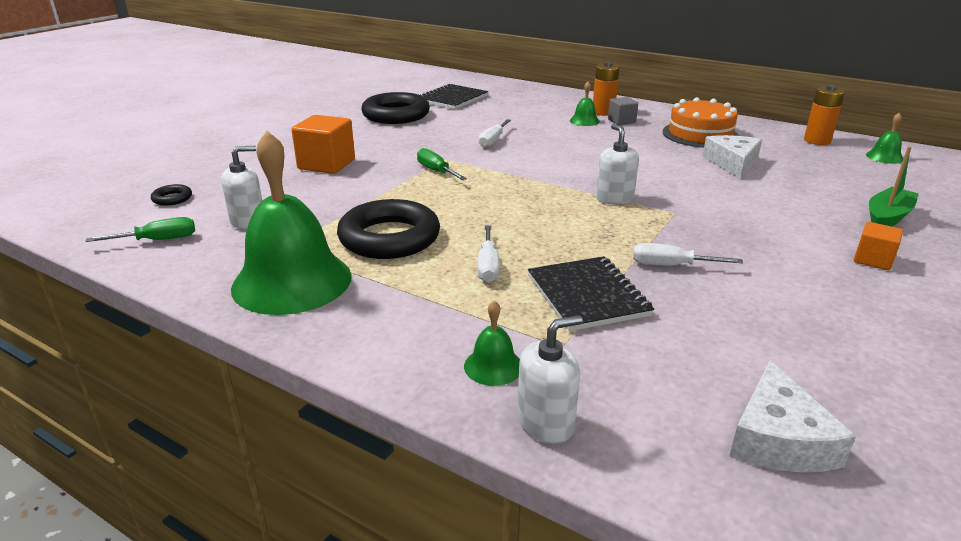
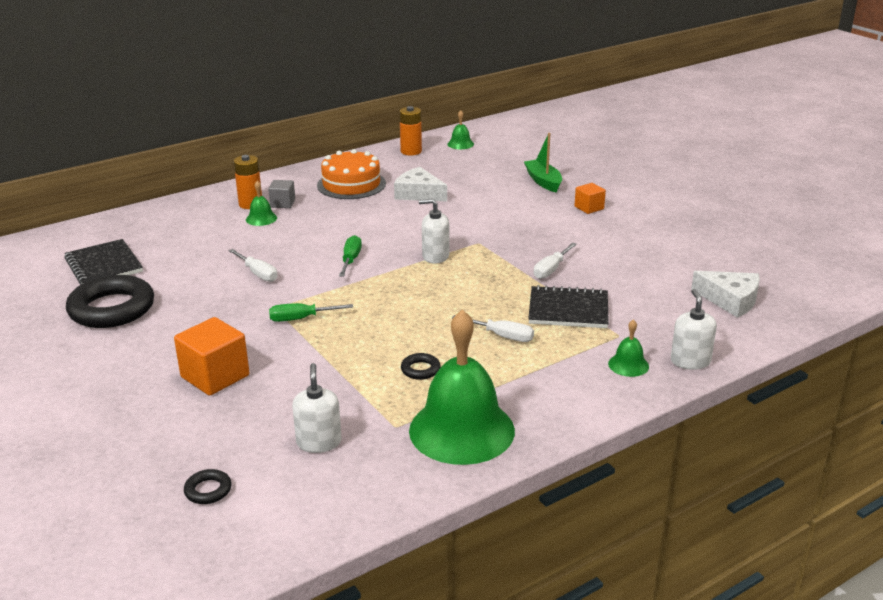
camera: 65 degrees left, 0 degrees up
(158, 240) = (314, 504): green screwdriver -> green screwdriver (351, 260)
(389, 238) = (420, 370): black ring -> black ring, size x0.42

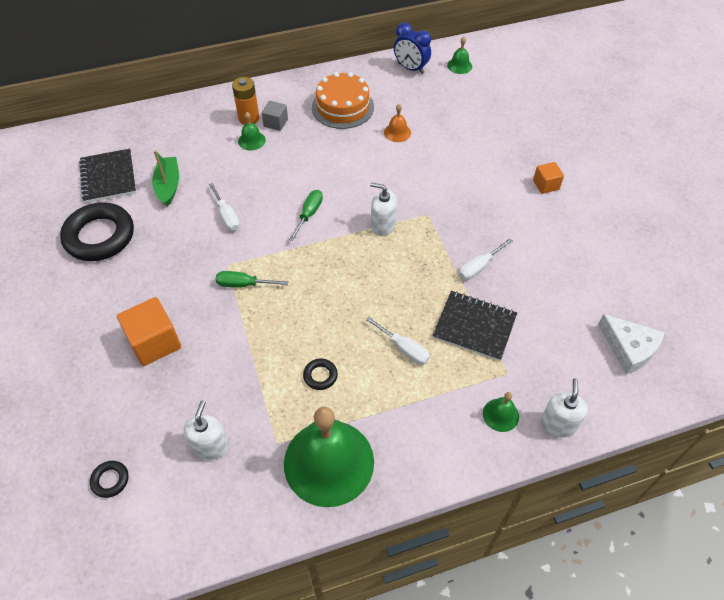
camera: 15 degrees right, 25 degrees up
(411, 151) = (411, 68): orange battery -> blue clock
(418, 194) = (397, 132): white cheese -> orange bell
(543, 181) = (517, 137): green boat -> green boat (168, 186)

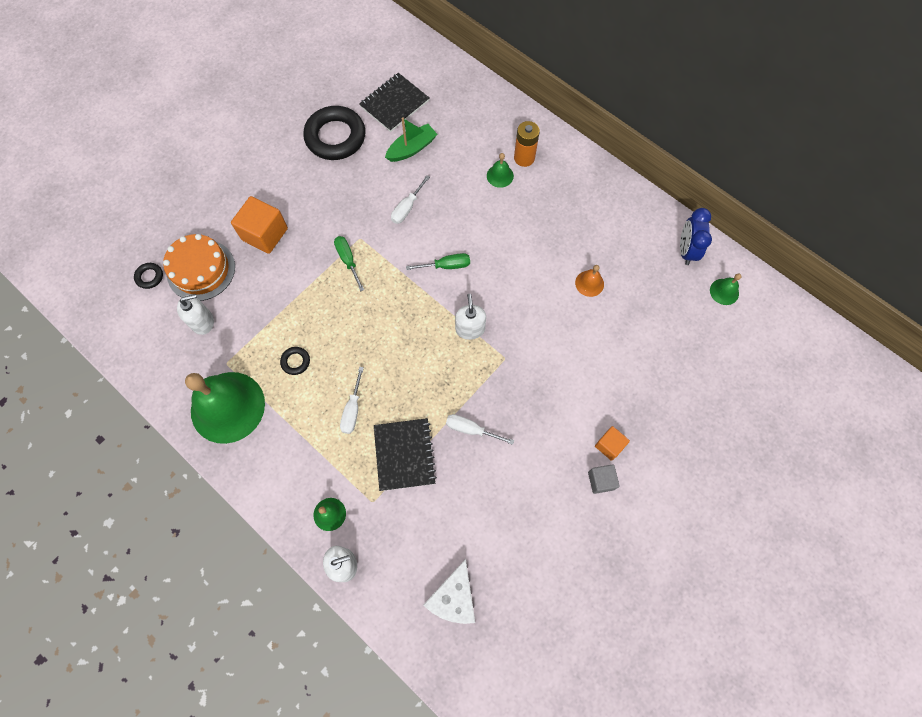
camera: 60 degrees right, 15 degrees up
(275, 123) = (533, 181): grey cube -> grey cube (601, 481)
(342, 107) = (590, 221): orange cake -> orange cake (201, 270)

